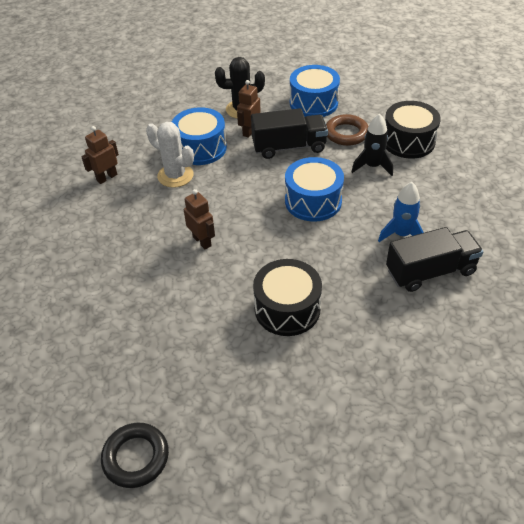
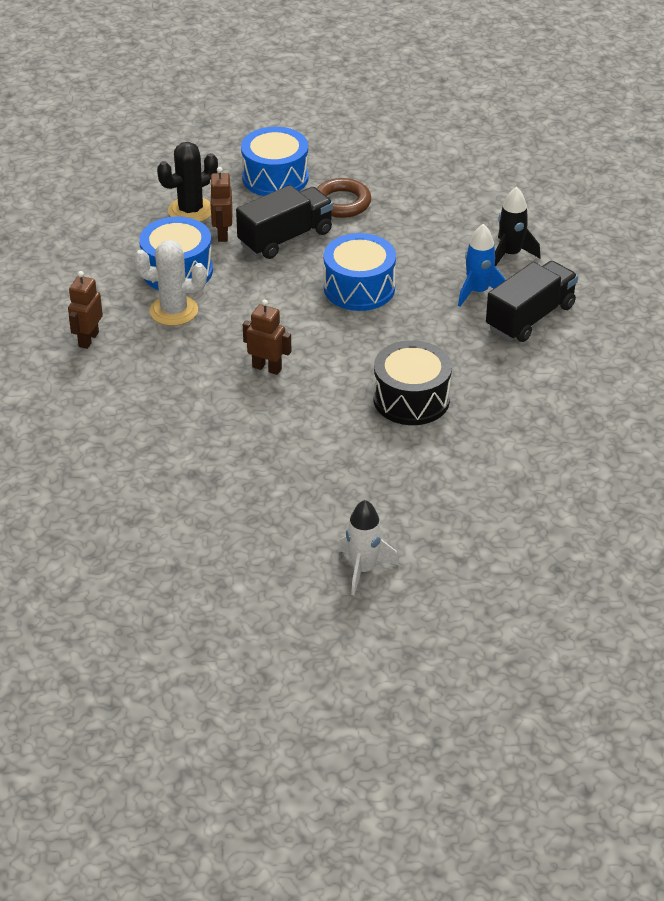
camera: 30 degrees left, 5 degrees down
(136, 457) = (363, 569): black ring -> white rocket
(372, 166) = (398, 231): black rocket -> black rocket (510, 254)
(408, 141) = (419, 191): black drum -> none

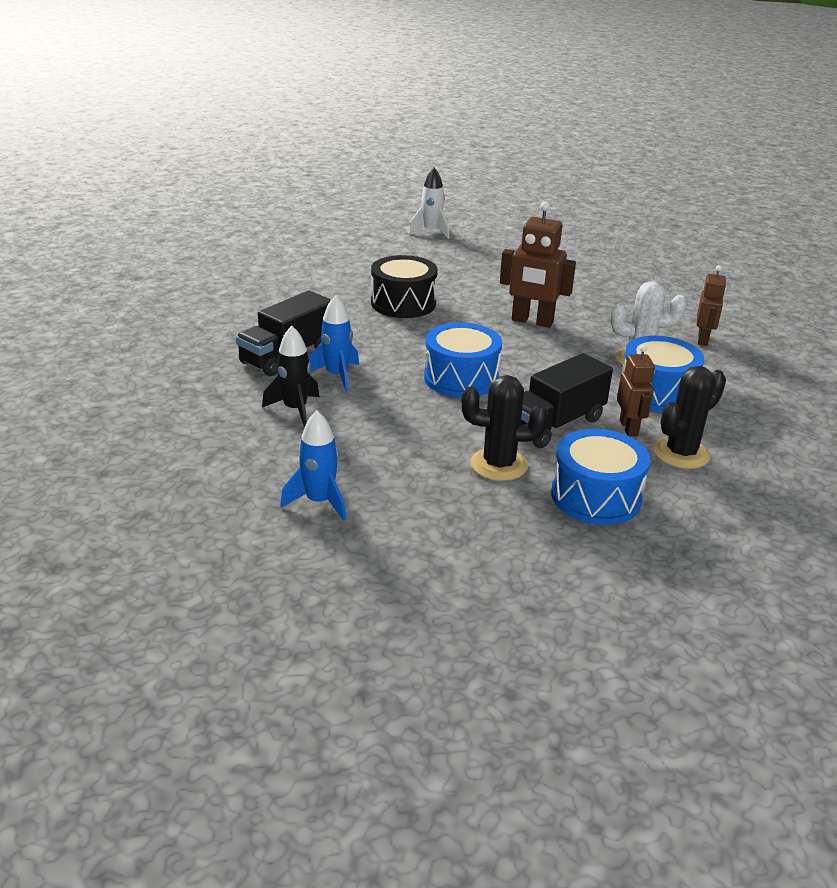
camera: 175 degrees right, 10 degrees down
(267, 368) = (532, 321): brown robot -> brown robot, size x1.59
(342, 203) = (499, 465): brown ring -> black cactus
(478, 177) = (319, 502): none -> blue rocket

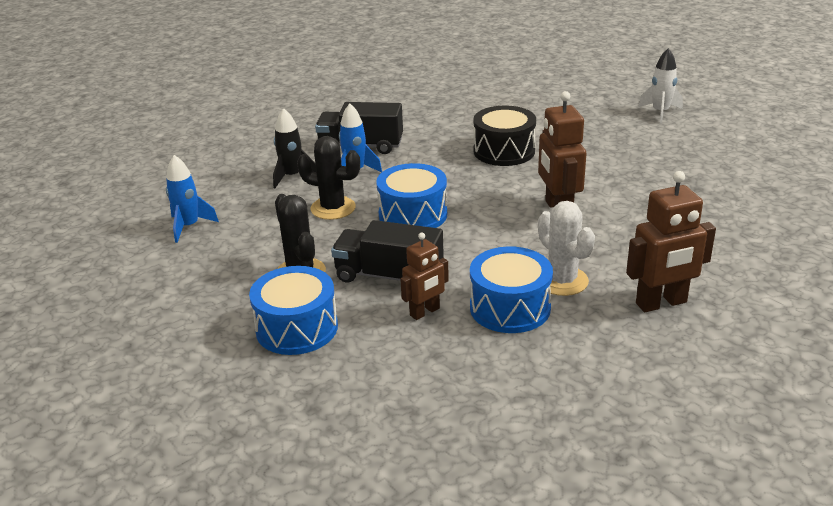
camera: 60 degrees right, 0 degrees up
(681, 453) = (411, 351): black cactus -> black cactus (333, 208)
(703, 339) = (661, 303): brown robot -> brown robot, size x1.59

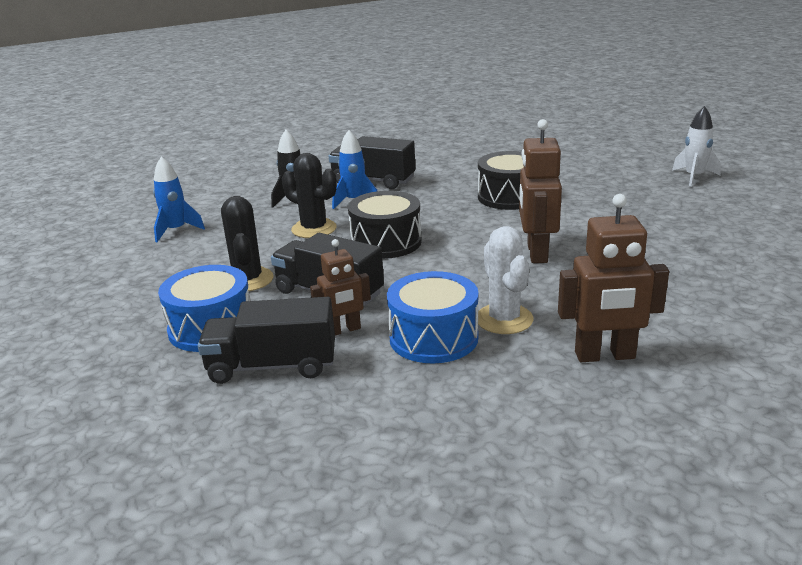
camera: 15 degrees right, 5 degrees down
(380, 357) = (272, 366): none -> black truck
(413, 215) = (386, 242): blue drum -> black drum

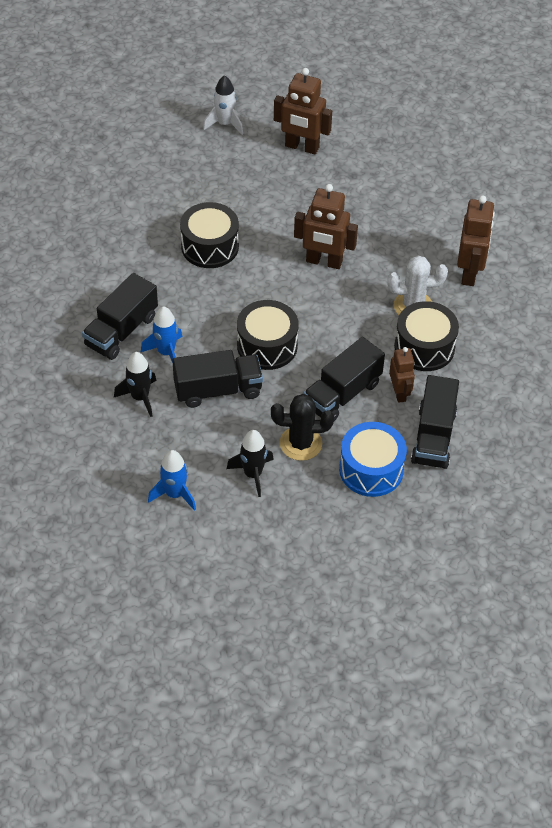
camera: 80 degrees left, 25 degrees up
(202, 261) = (253, 474): none -> black rocket
(314, 229) = (218, 390): black cactus -> black truck
(433, 338) = (424, 347): blue drum -> black drum
(711, 215) = (302, 147): none -> brown robot

